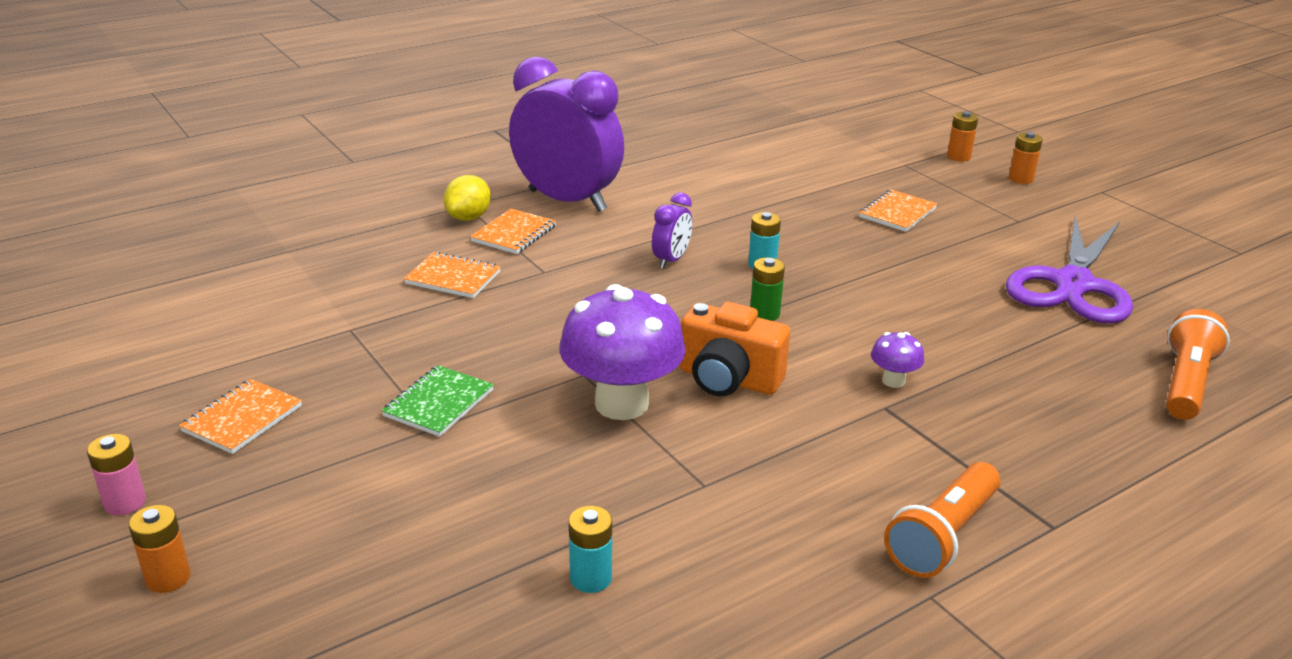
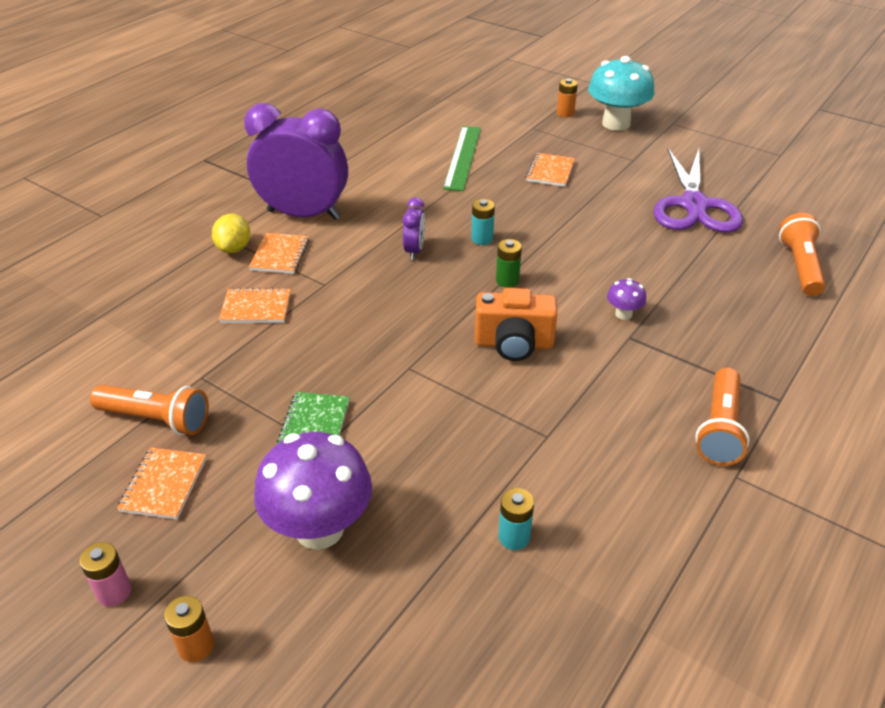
camera: 20 degrees left, 10 degrees up
(277, 357) = (156, 419): none -> orange flashlight
(621, 404) = (451, 385): purple mushroom -> purple mushroom (319, 528)
(794, 179) = (462, 157): none -> green ruler
(1021, 179) = (616, 124): orange battery -> turquoise mushroom

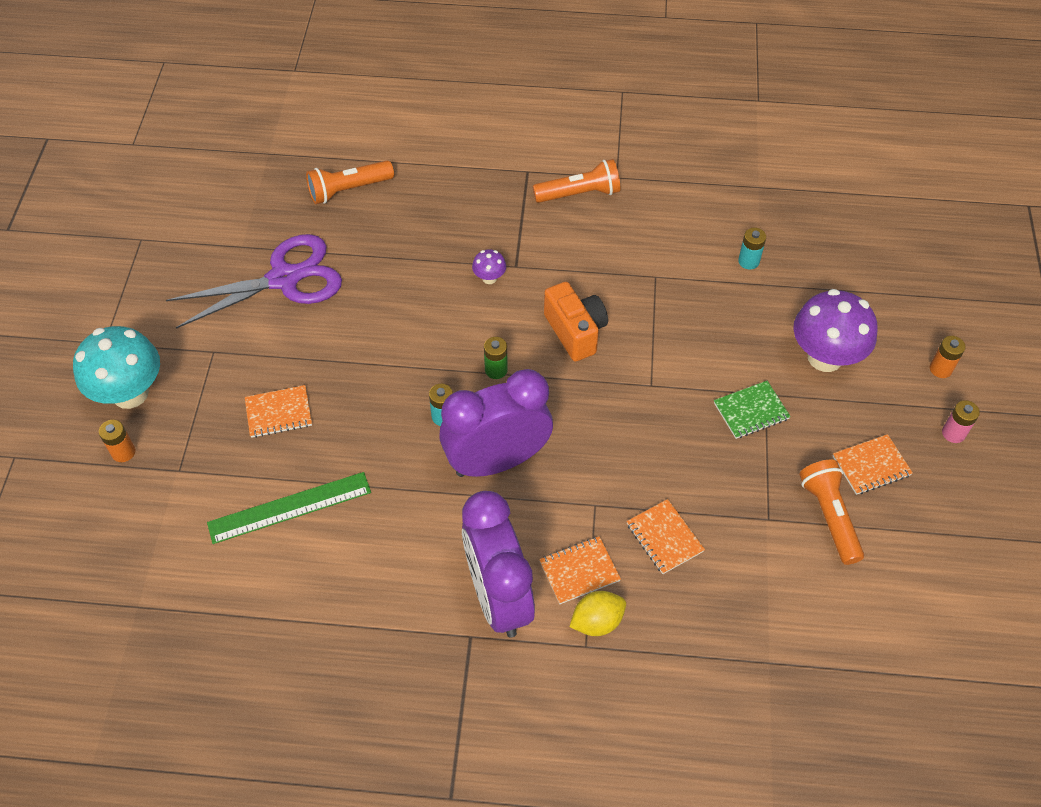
camera: 120 degrees left, 15 degrees up
(414, 250) = (497, 461): purple clock -> purple clock, size x2.29

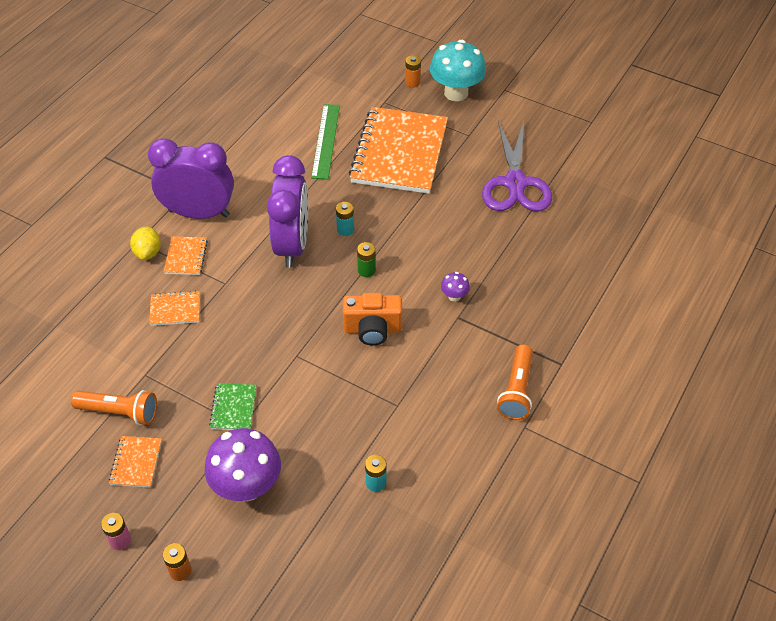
camera: 115 degrees right, 5 degrees down
(278, 413) = (399, 153): orange notebook -> orange notebook, size x2.41
(348, 190) = (591, 241): orange flashlight -> none

